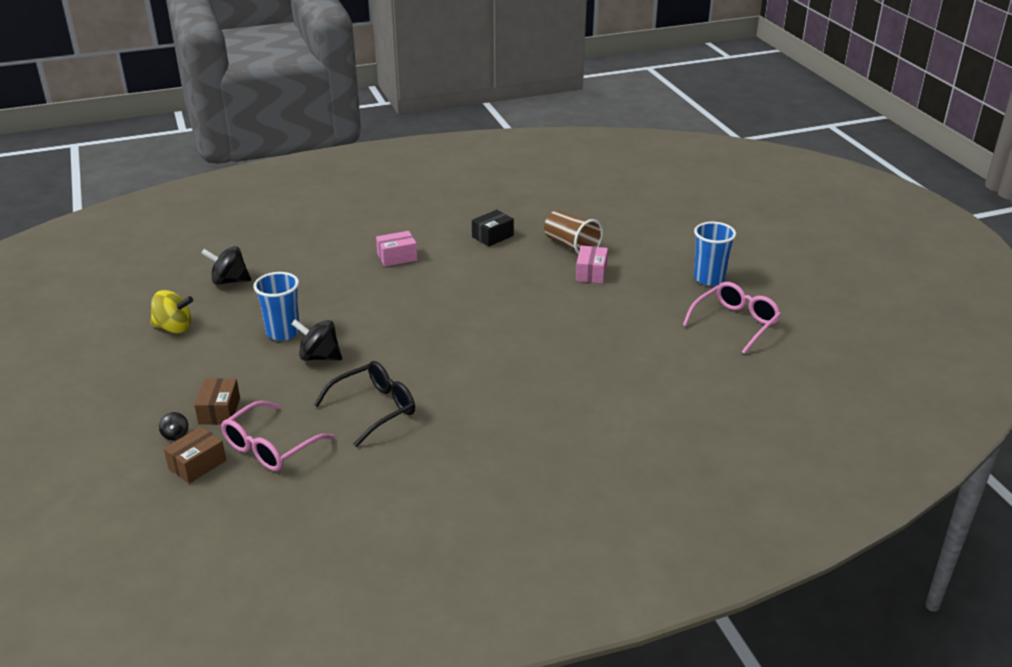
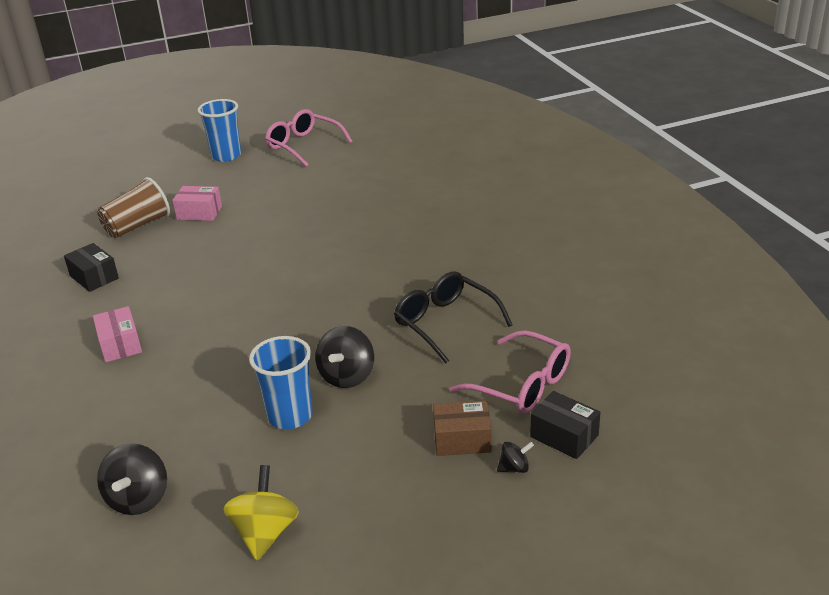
camera: 90 degrees left, 0 degrees up
(197, 464) = (564, 436): brown box -> black box

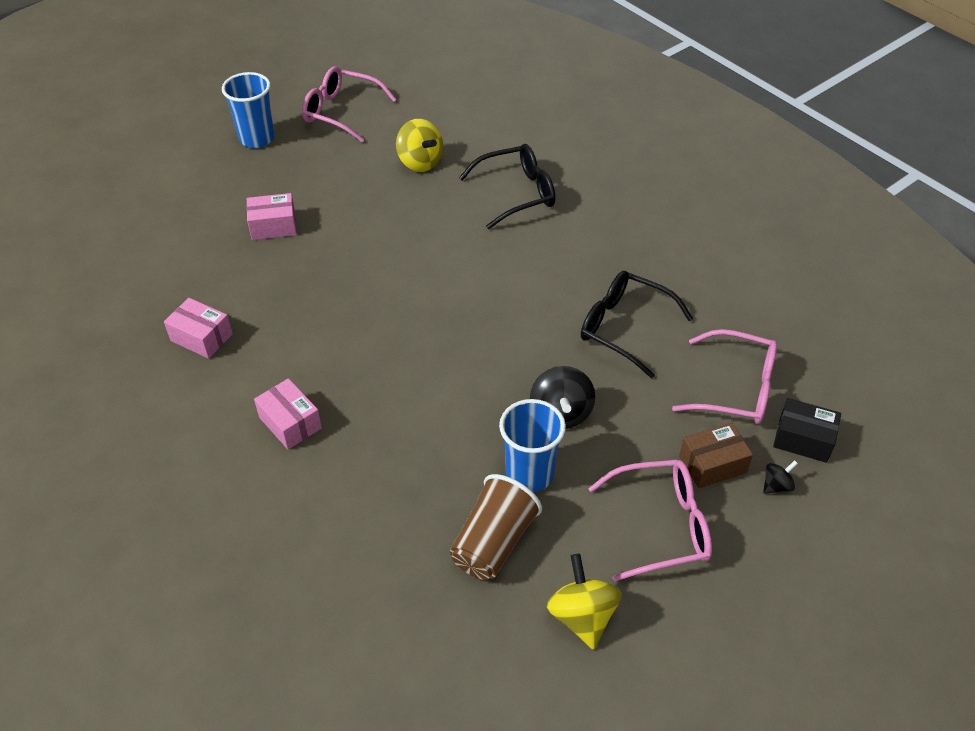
camera: 20 degrees left, 15 degrees up
(94, 277) = (201, 337): black box -> pink box
(137, 226) = (209, 256): brown cup -> brown cup (493, 542)
(138, 499) = (430, 610): black spinning top -> none
(345, 185) = (420, 162): none -> yellow spinning top
(382, 478) = (660, 525): none -> pink glasses
(411, 215) = (516, 193): none -> black glasses

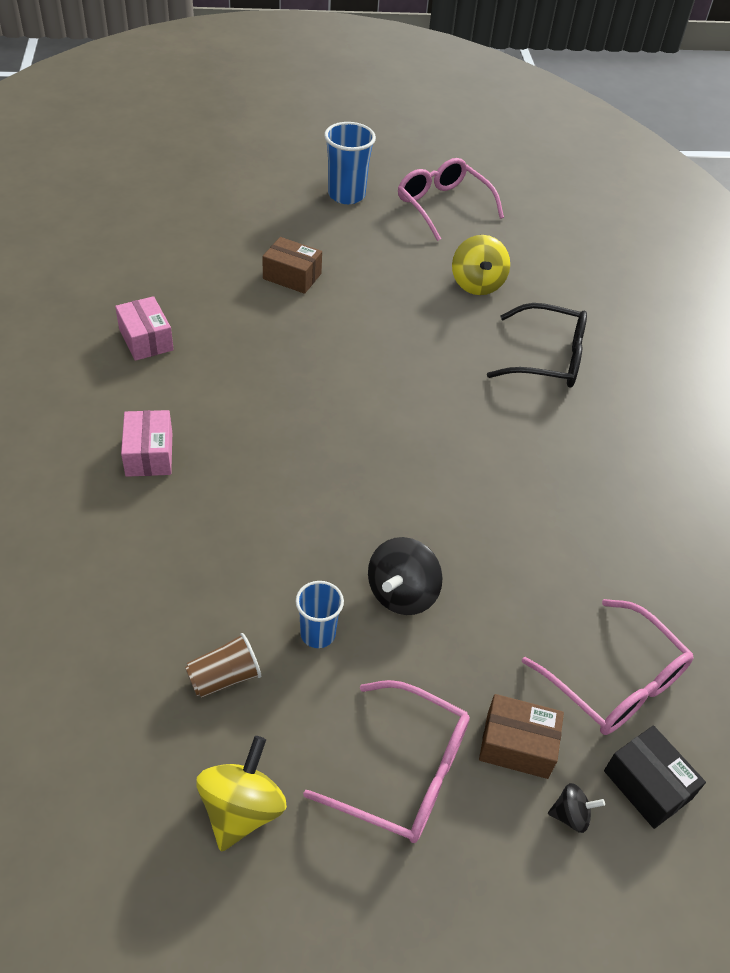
camera: 30 degrees right, 0 degrees up
(273, 226) = (292, 276): pink box -> brown box
(493, 542) = (224, 677): brown cup -> brown cup, size x0.62
(529, 474) = (318, 634): blue cup -> blue cup, size x0.62
(625, 328) = (545, 548): black glasses -> none

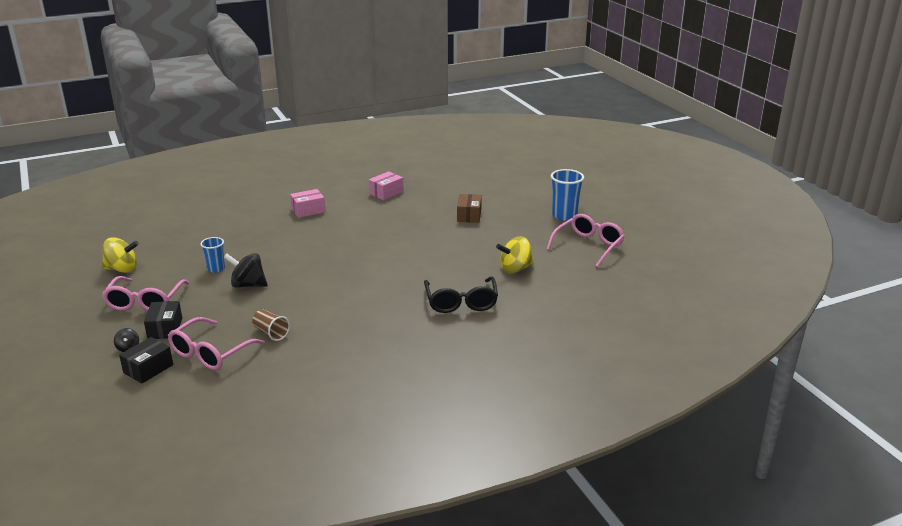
camera: 75 degrees right, 20 degrees down
(224, 677) = (186, 253): brown cup -> brown cup (271, 333)
(517, 745) = (165, 328): brown box -> black box

